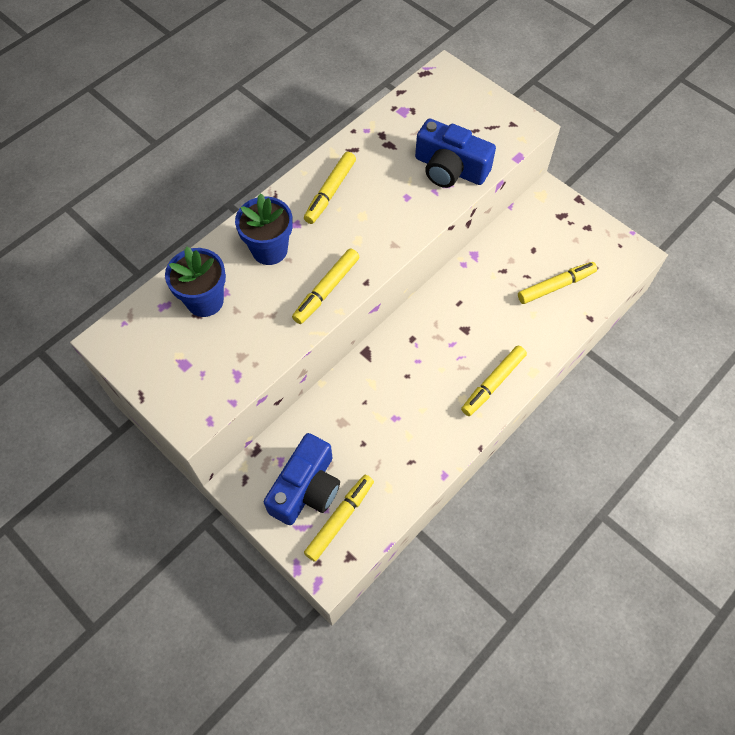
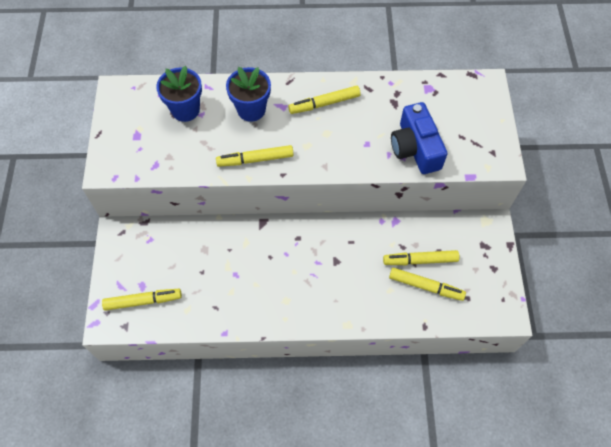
camera: 45 degrees right, 0 degrees up
(306, 488) = (145, 267): blue camera -> none
(493, 383) = (314, 308): yellow marker -> yellow marker (420, 260)

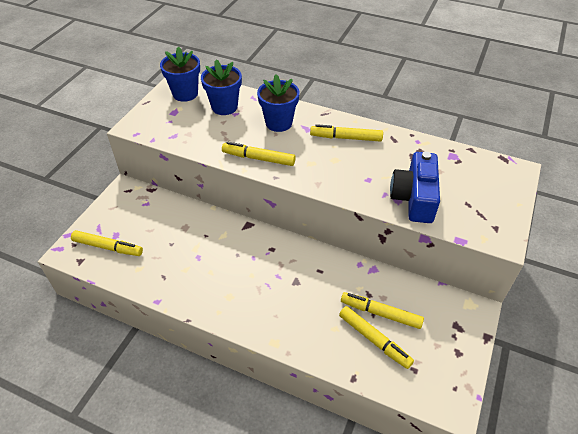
camera: 25 degrees right, 15 degrees down
(133, 108) = (185, 94): none -> blue flower pot

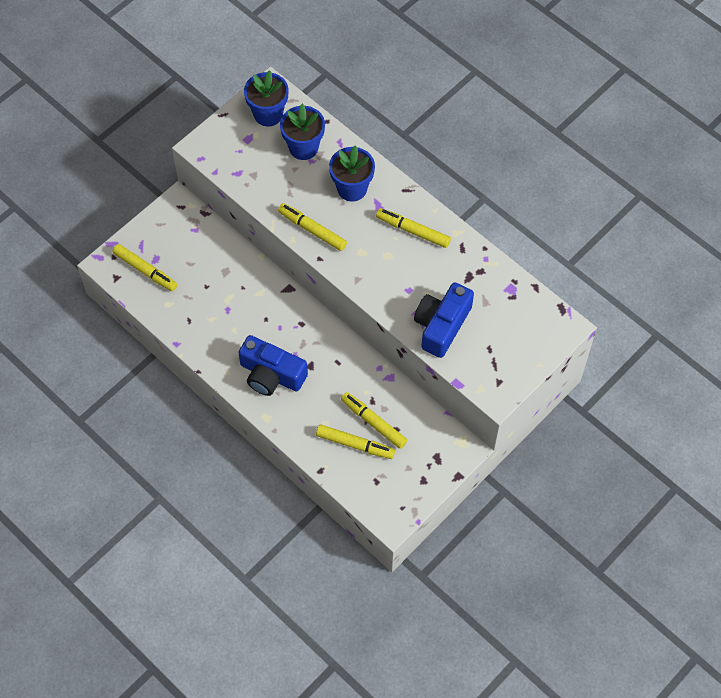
camera: 20 degrees right, 15 degrees up
(262, 300) = (271, 374): none -> blue camera
(374, 340) = (355, 444): yellow marker -> yellow marker turned 45 degrees counterclockwise

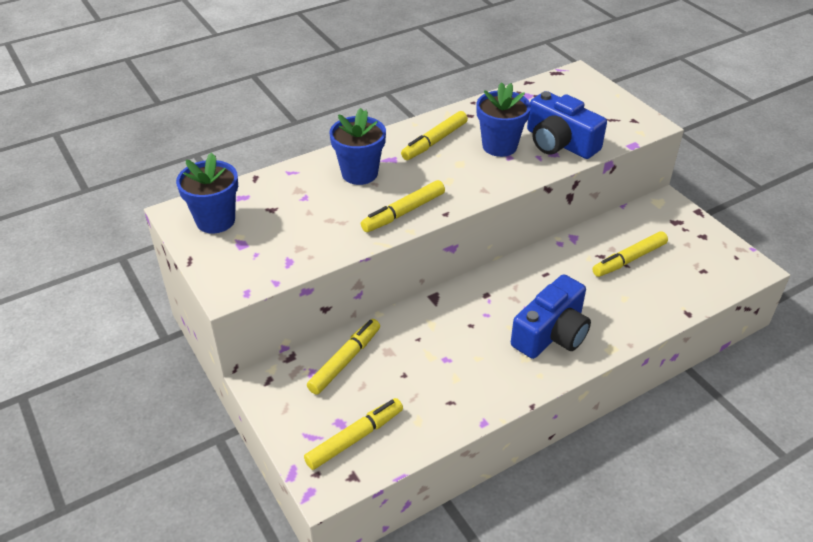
camera: 75 degrees left, 20 degrees down
(303, 147) = (282, 200): blue flower pot -> blue flower pot (499, 146)
(355, 444) = (655, 278): yellow marker -> yellow marker (345, 361)

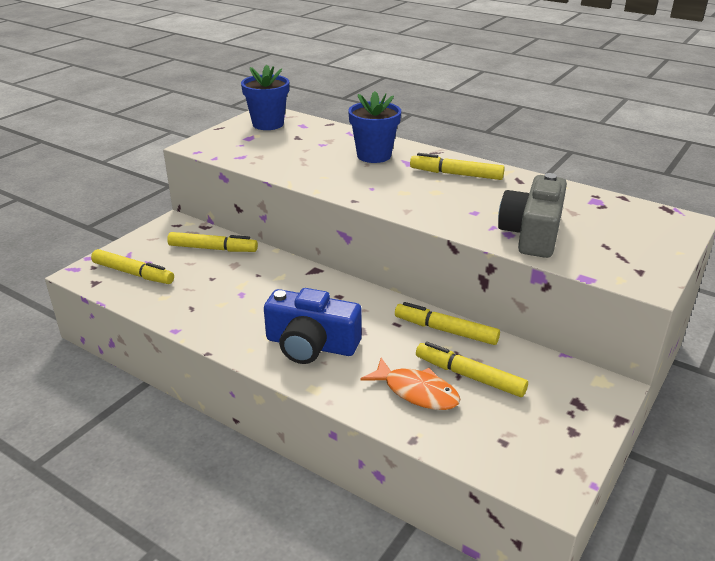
camera: 65 degrees right, 10 degrees down
(403, 212) = (338, 183): yellow marker -> yellow marker (445, 330)
(499, 146) = (486, 204): blue flower pot -> none
(560, 143) = (532, 233): blue camera -> grey camera
(637, 293) = (417, 392): none -> orange fish

